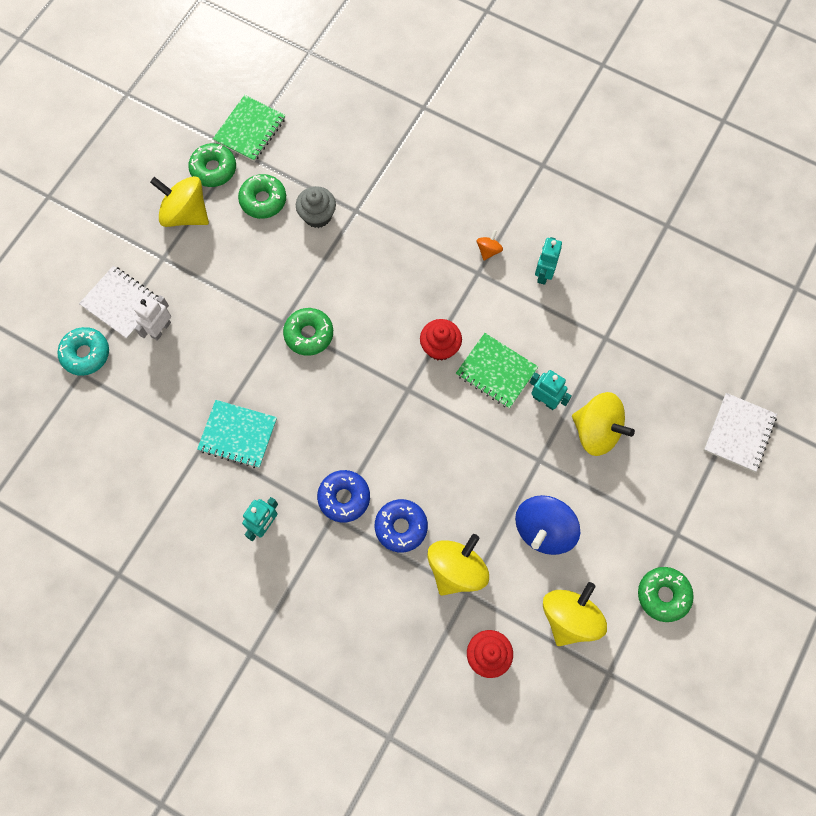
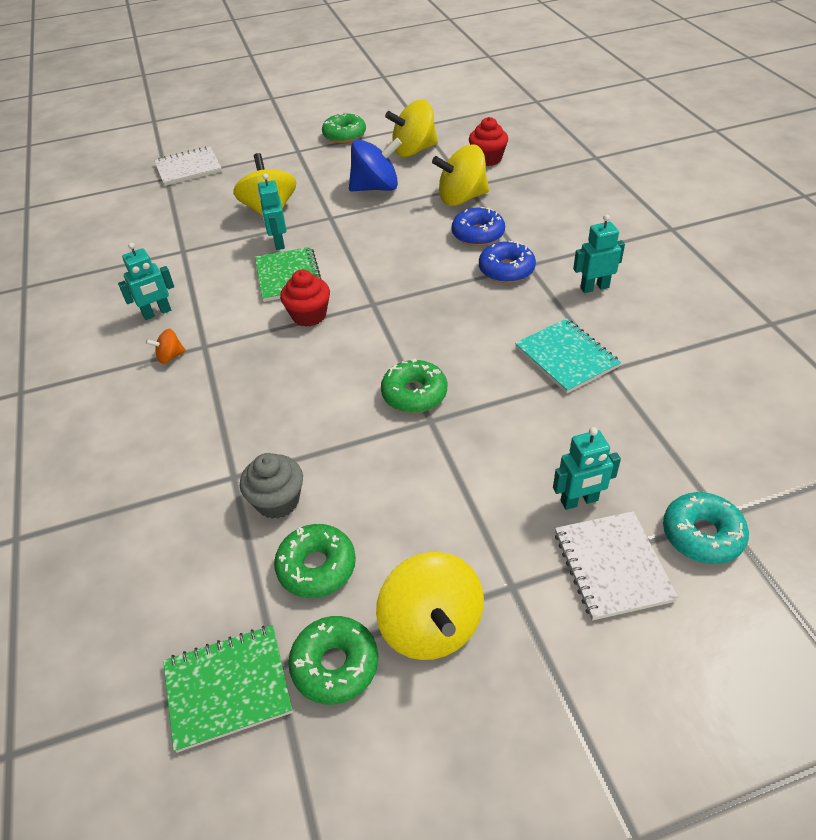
camera: 135 degrees left, 25 degrees down
(160, 329) = (579, 501): white robot -> turquoise robot

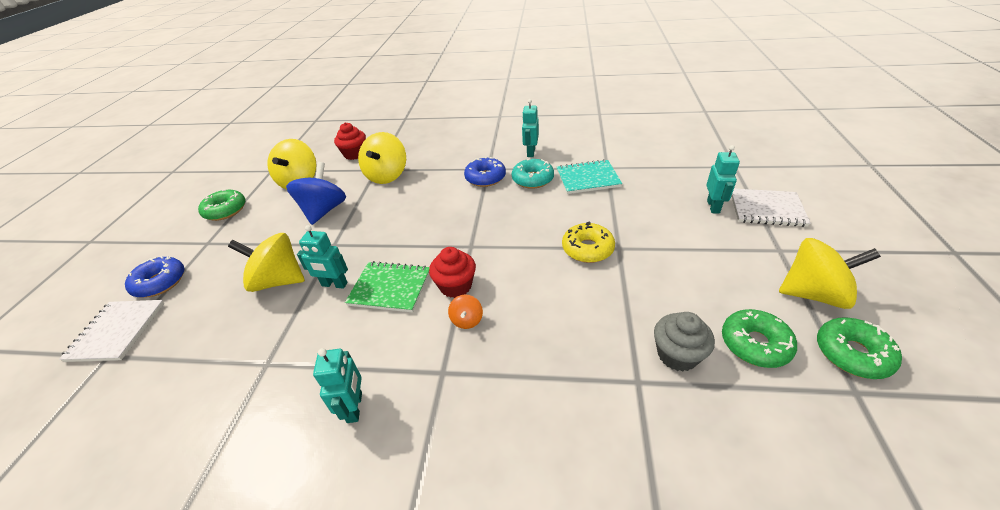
camera: 65 degrees left, 5 degrees down
(170, 356) = (438, 406): orange spinning top -> orange spinning top (467, 320)
(228, 688) = (884, 432): green notebook -> none
(414, 394) = (587, 249): green donut -> yellow donut
(478, 234) = (436, 179): blue donut -> blue donut (160, 282)
(702, 535) = (747, 175): turquoise donut -> turquoise donut (532, 179)

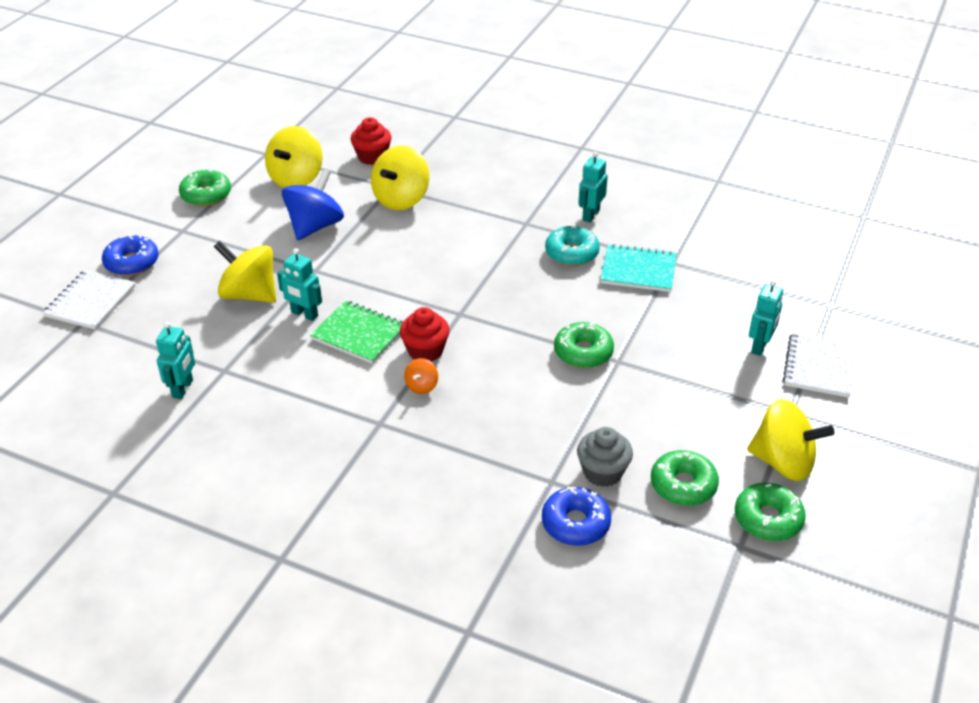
camera: 15 degrees right, 0 degrees up
(355, 407) = (293, 428): turquoise robot -> turquoise robot (183, 389)
(485, 178) = (516, 235): blue donut -> blue donut (575, 523)
(587, 249) = (583, 352): yellow donut -> green donut
(766, 209) = (819, 366): white notebook -> white notebook turned 75 degrees clockwise

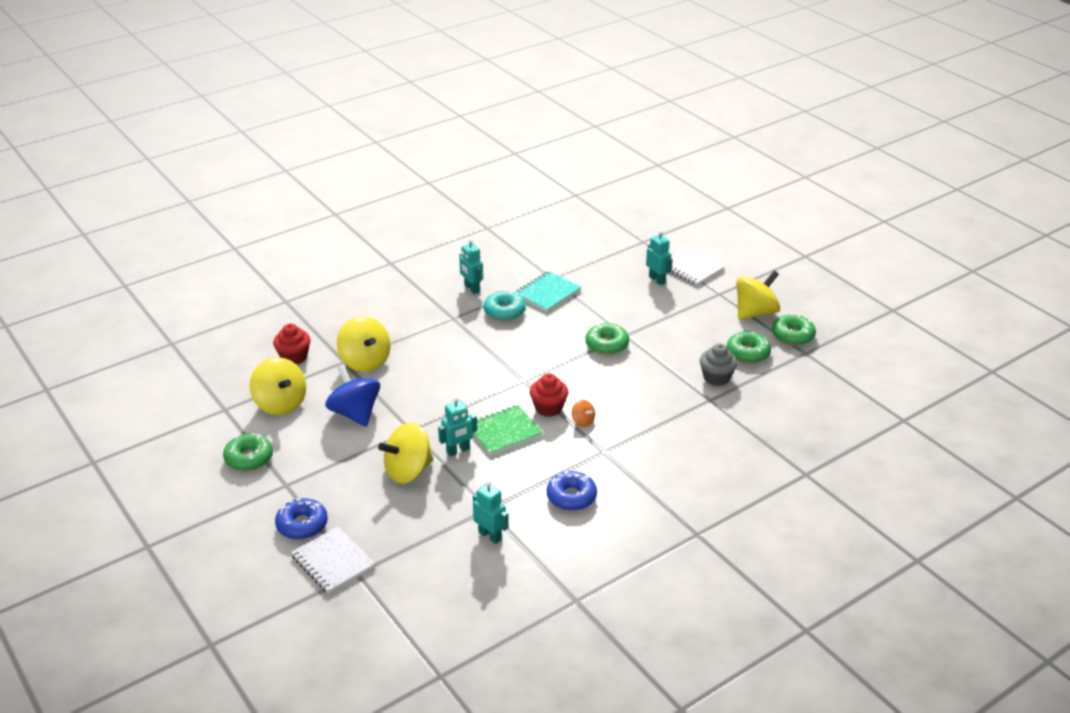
camera: 60 degrees left, 5 degrees down
(575, 523) = (750, 403): blue donut -> blue donut (571, 497)

